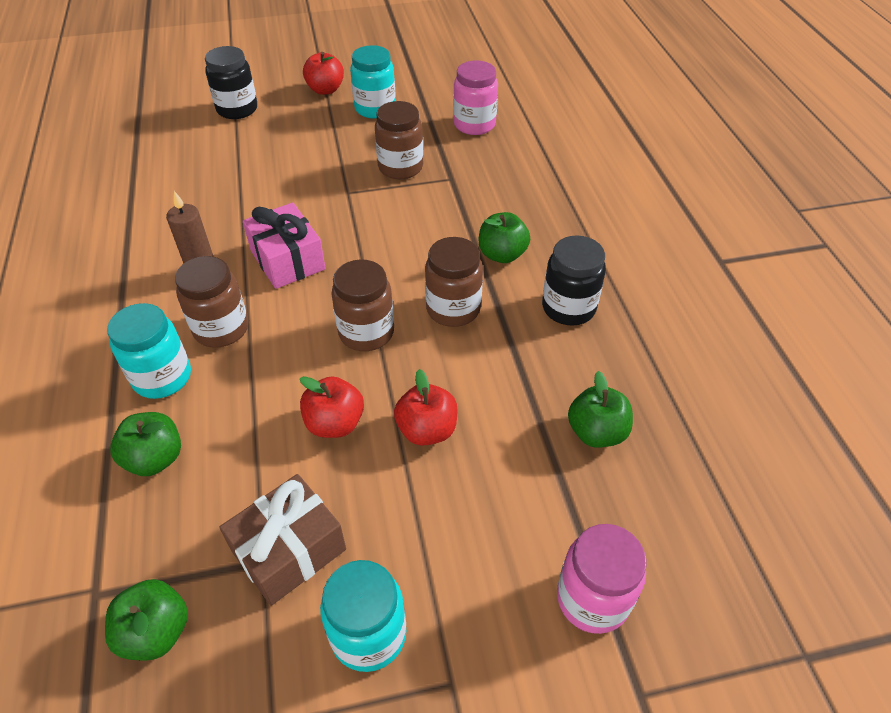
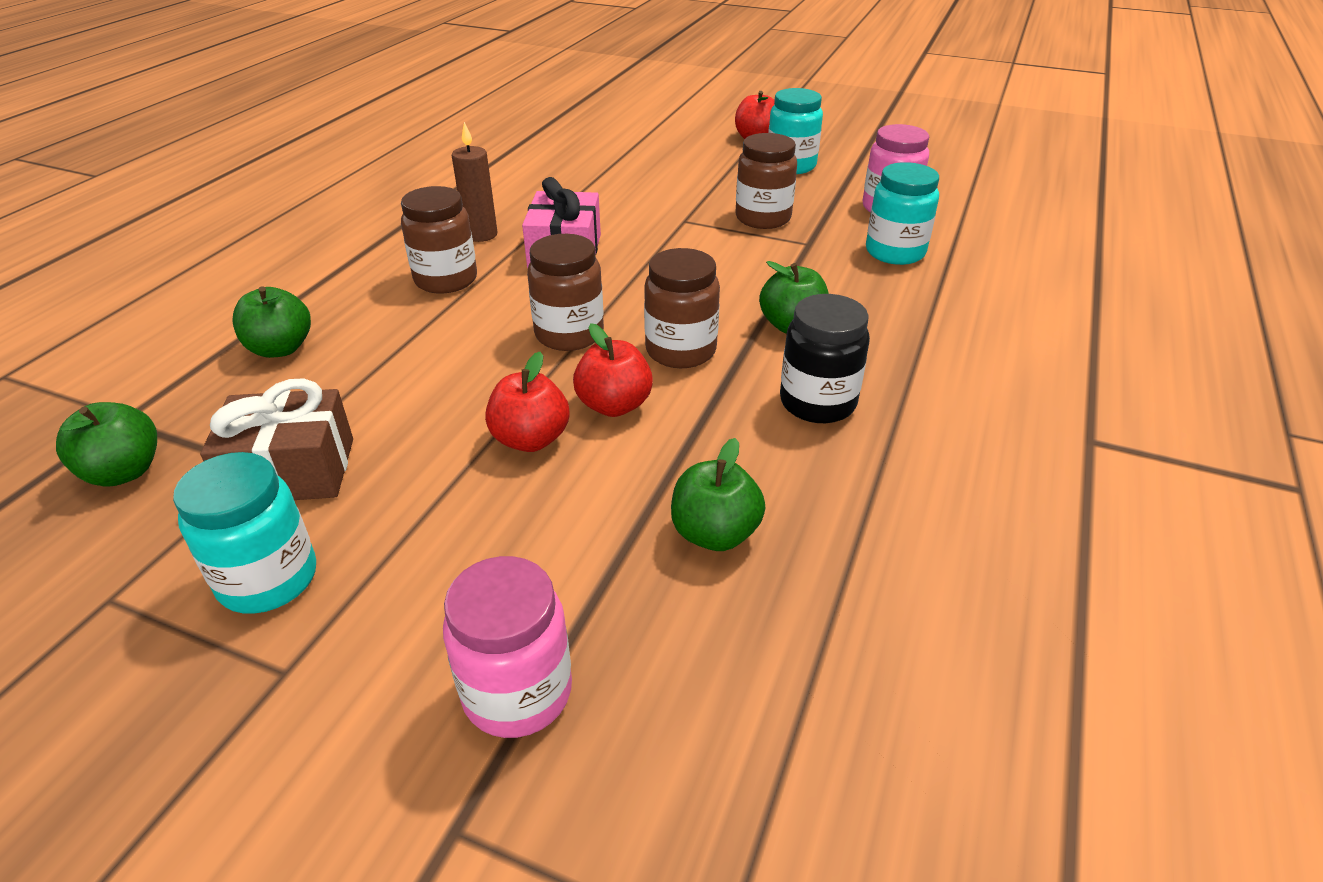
camera: 35 degrees right, 10 degrees down
(162, 377) = (357, 294): turquoise jar -> turquoise jar (895, 252)
(237, 109) = (654, 131): black jar -> none
(335, 423) = (452, 392): red apple -> red apple (614, 405)

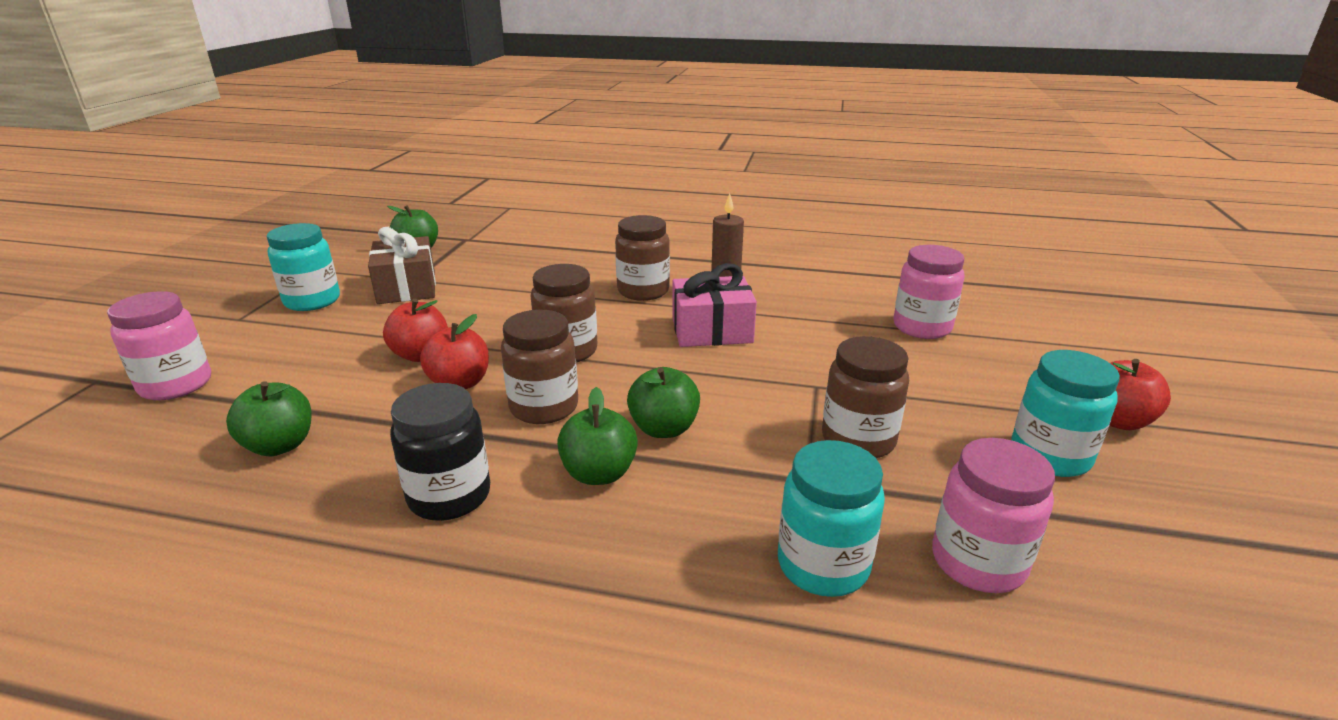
camera: 80 degrees right, 10 degrees down
(280, 348) = (539, 259): green apple -> green apple (664, 428)
(606, 165) = (922, 327): none -> pink jar

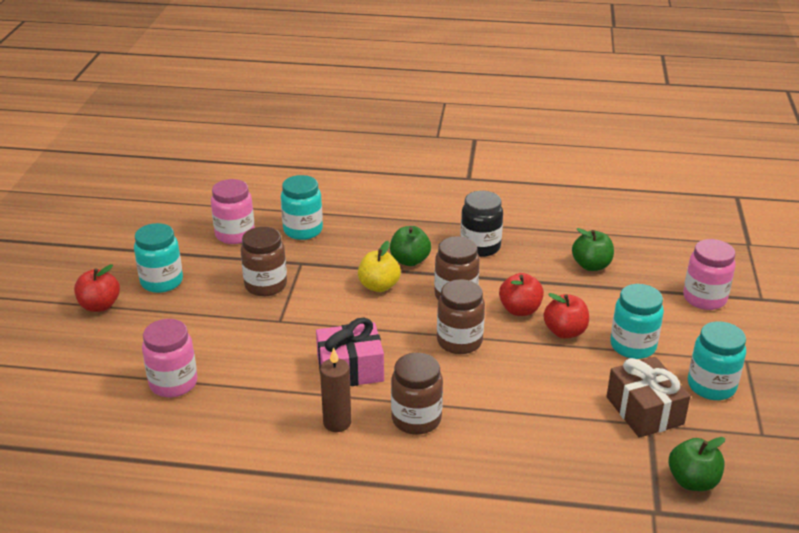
camera: 175 degrees right, 5 degrees up
(352, 337) = (633, 346): none -> turquoise jar
(664, 428) = (379, 286): green apple -> yellow apple

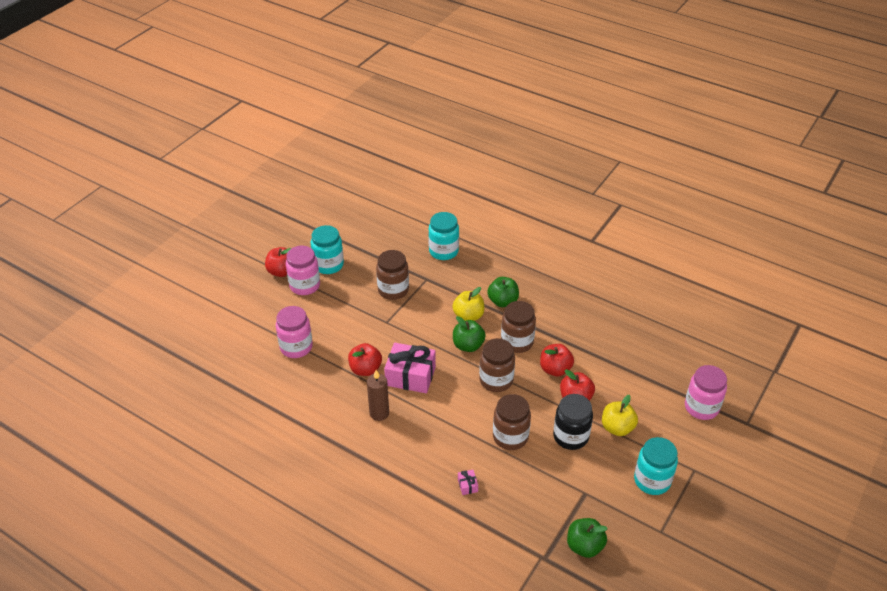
camera: 25 degrees right, 10 degrees up
(235, 234) = (396, 240): pink jar -> pink jar (304, 285)
(286, 379) = (365, 369): none -> red apple
(416, 419) = (430, 429): brown jar -> brown jar (510, 437)
(480, 247) = (561, 306): black jar -> black jar (570, 436)
(506, 465) = (467, 485): none -> pink gift
(591, 265) = (634, 349): green apple -> green apple (468, 345)
(633, 346) = (617, 428): turquoise jar -> yellow apple
(644, 410) = (589, 481): brown gift -> none

